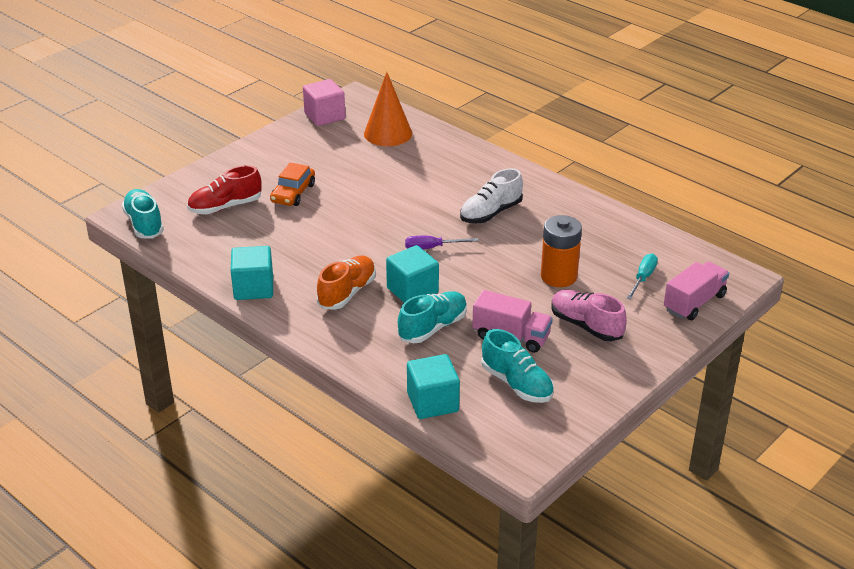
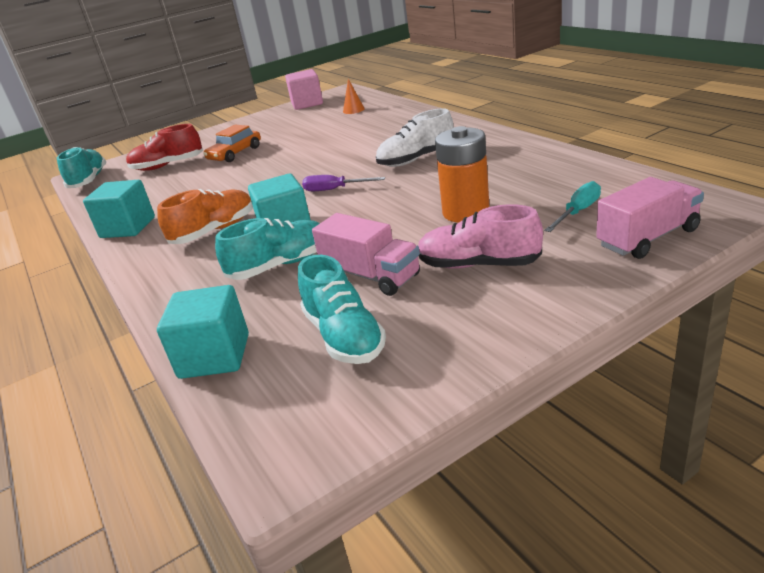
camera: 20 degrees right, 5 degrees down
(388, 133) = (353, 110): orange cone -> orange cone, size x0.47
(586, 326) = (478, 264): pink shoe -> pink shoe turned 45 degrees counterclockwise

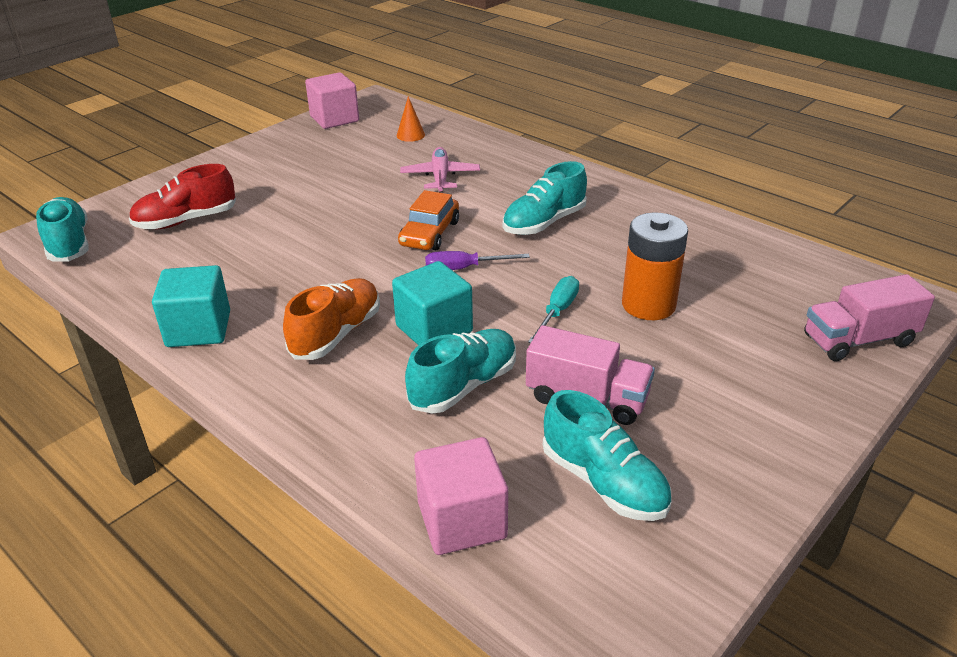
camera: 20 degrees left, 5 degrees up
(214, 356) = (462, 520): turquoise cube -> pink cube
(235, 153) = (280, 203): orange car -> orange car (429, 233)
(357, 134) = (440, 177): none -> pink plane
(416, 159) = (544, 223): white shoe -> turquoise shoe
(478, 264) = (702, 379): pink shoe -> none
(578, 212) = (772, 305): turquoise screwdriver -> turquoise screwdriver (557, 312)
(647, 238) = (858, 340): pink truck -> pink truck turned 150 degrees counterclockwise

